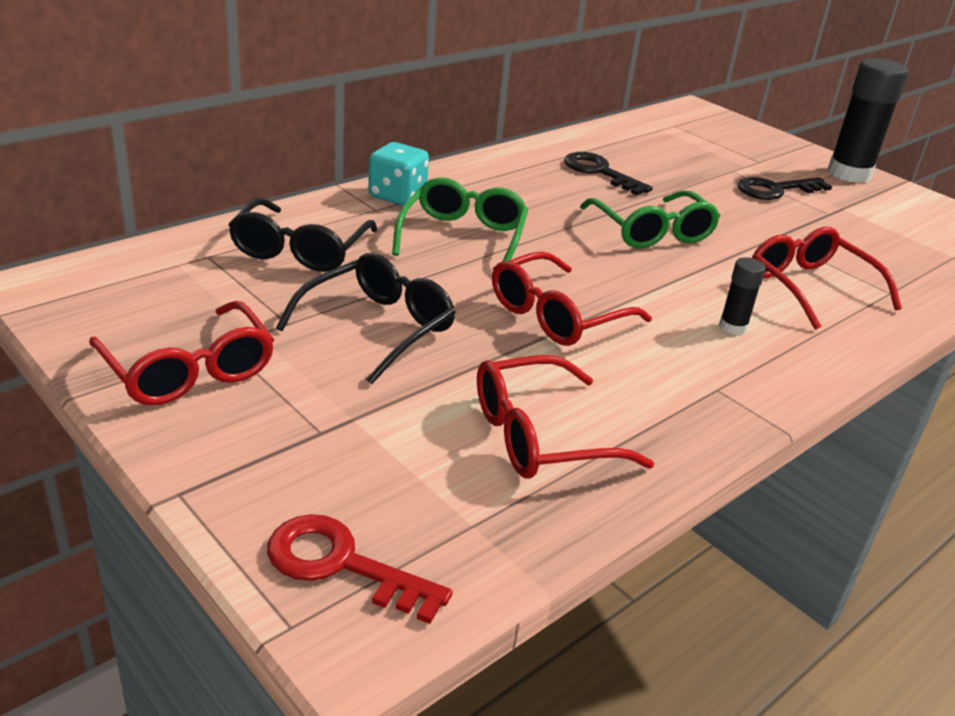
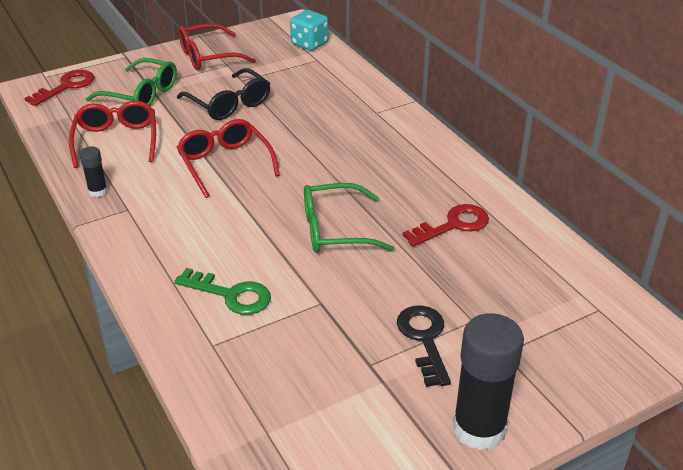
camera: 105 degrees right, 5 degrees up
(300, 250) = (320, 85): black glasses -> none
(397, 196) = (397, 121): turquoise dice -> turquoise dice (309, 44)
(463, 237) = (332, 141): green glasses -> green glasses (141, 94)
(599, 172) = (453, 225): black key -> red key
(733, 327) = (189, 235): black glue stick -> black glue stick (98, 191)
(810, 287) = (231, 295): red glasses -> green key

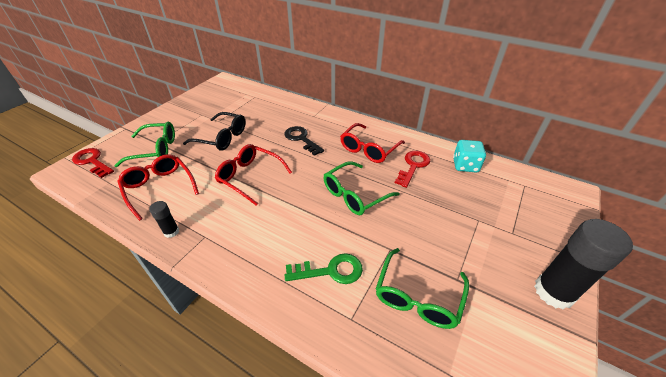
camera: 30 degrees left, 5 degrees up
(66, 86) = (92, 161): red key -> red key turned 60 degrees counterclockwise
(208, 56) = (185, 113): red glasses -> red glasses (369, 149)
(304, 358) = (418, 296): none -> green glasses
(309, 44) = (243, 89): turquoise dice -> turquoise dice (465, 165)
(424, 339) = (468, 245): black key -> black key (301, 139)

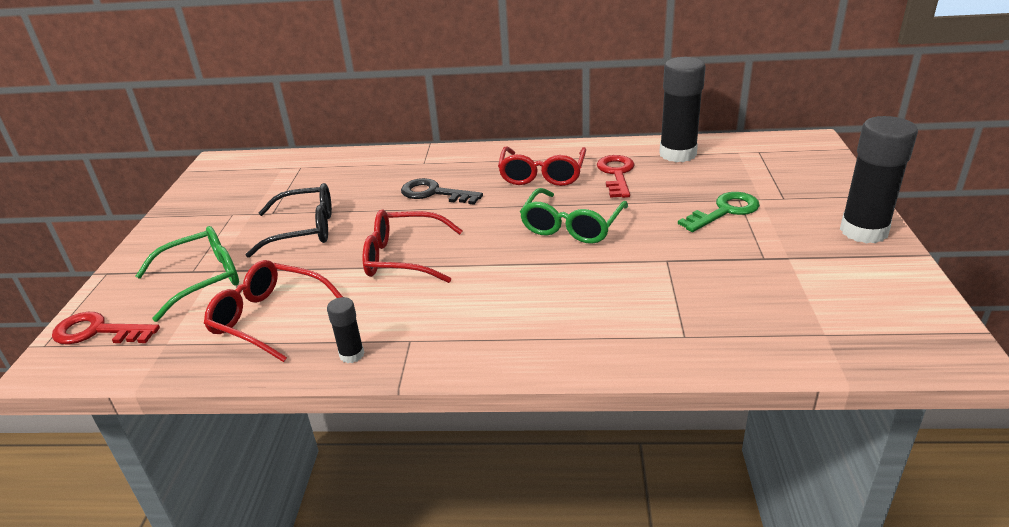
camera: 25 degrees left, 10 degrees down
(331, 271) = (618, 306): green key -> green key (725, 211)
(418, 296) = (737, 288): green glasses -> none
(465, 165) = (677, 154): turquoise dice -> black glue stick

